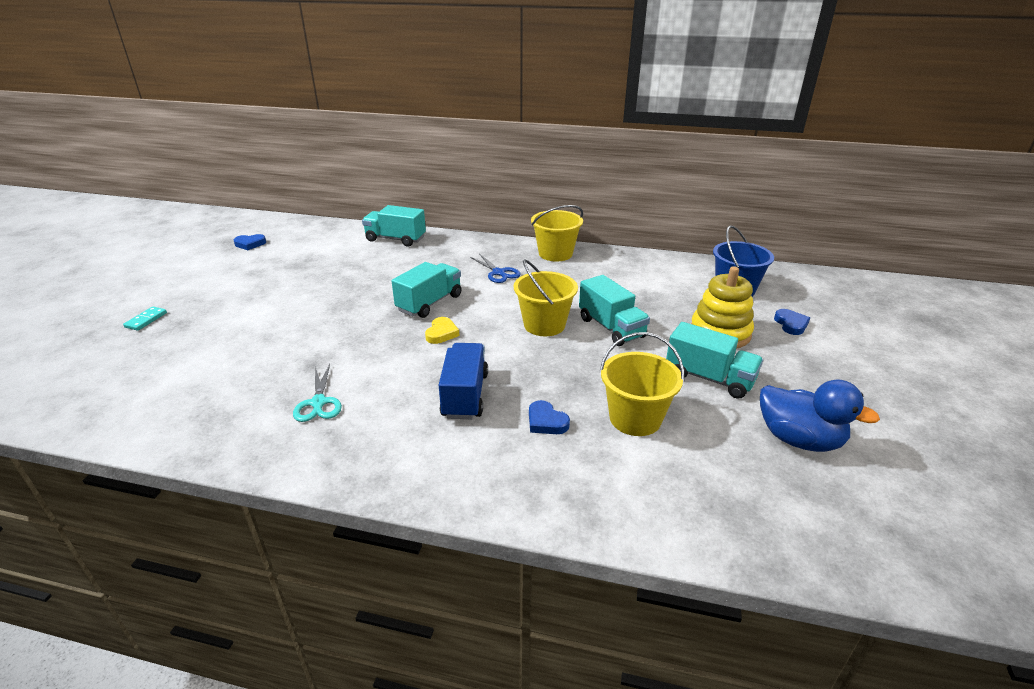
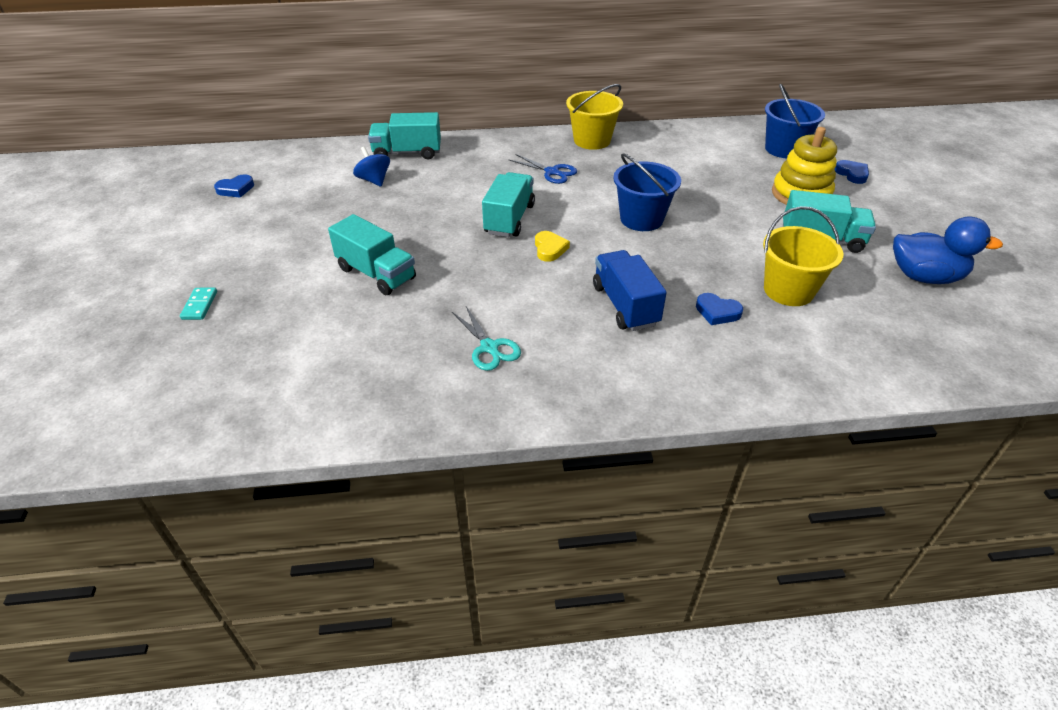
camera: 20 degrees left, 10 degrees up
(352, 255) = (374, 180): none -> blue spinning top
(544, 325) = (641, 219): yellow bucket -> blue bucket
(611, 328) = (704, 209): turquoise truck -> turquoise truck (376, 274)

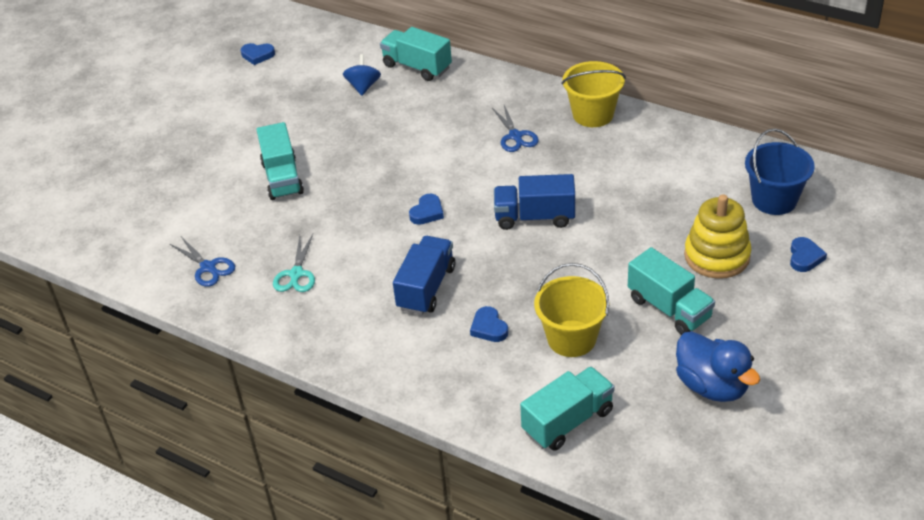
camera: 40 degrees right, 0 degrees up
(200, 305) = (153, 153): turquoise domino -> none
(386, 383) = (208, 267): none -> blue scissors
(509, 219) = (427, 170): turquoise truck -> turquoise truck (568, 421)
(549, 249) = (427, 212): yellow heart -> blue heart
(641, 219) = (535, 217): blue bucket -> blue truck

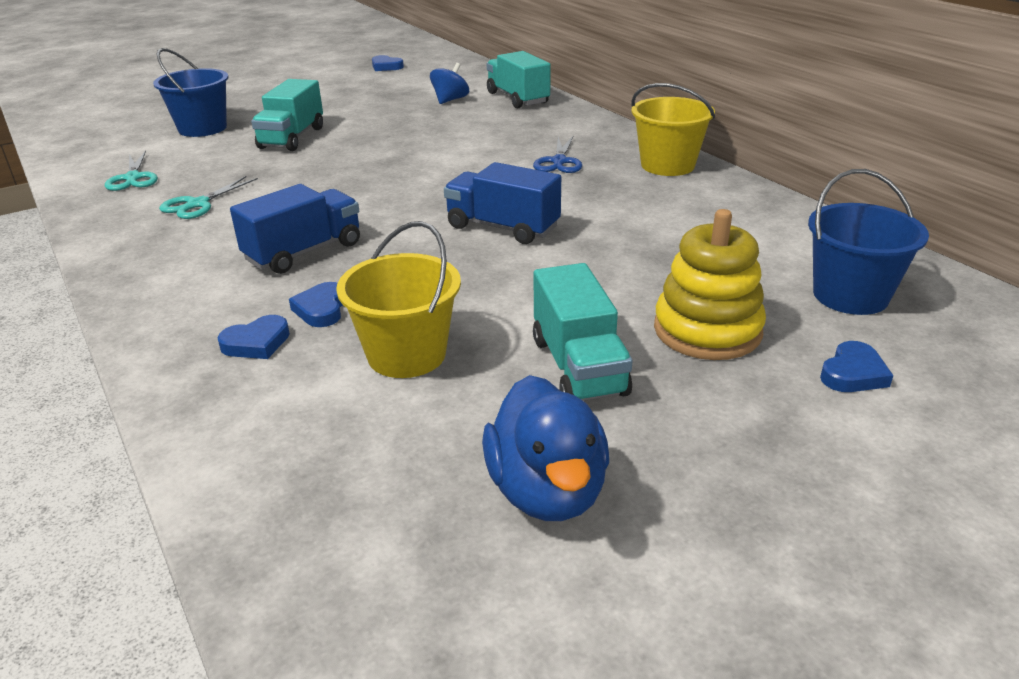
camera: 25 degrees right, 10 degrees down
(190, 192) = (202, 128): none -> blue bucket
(208, 267) = (133, 178): blue scissors -> turquoise scissors
(427, 212) = (391, 193): blue heart -> blue heart (257, 343)
(568, 421) = (283, 450): turquoise truck -> none

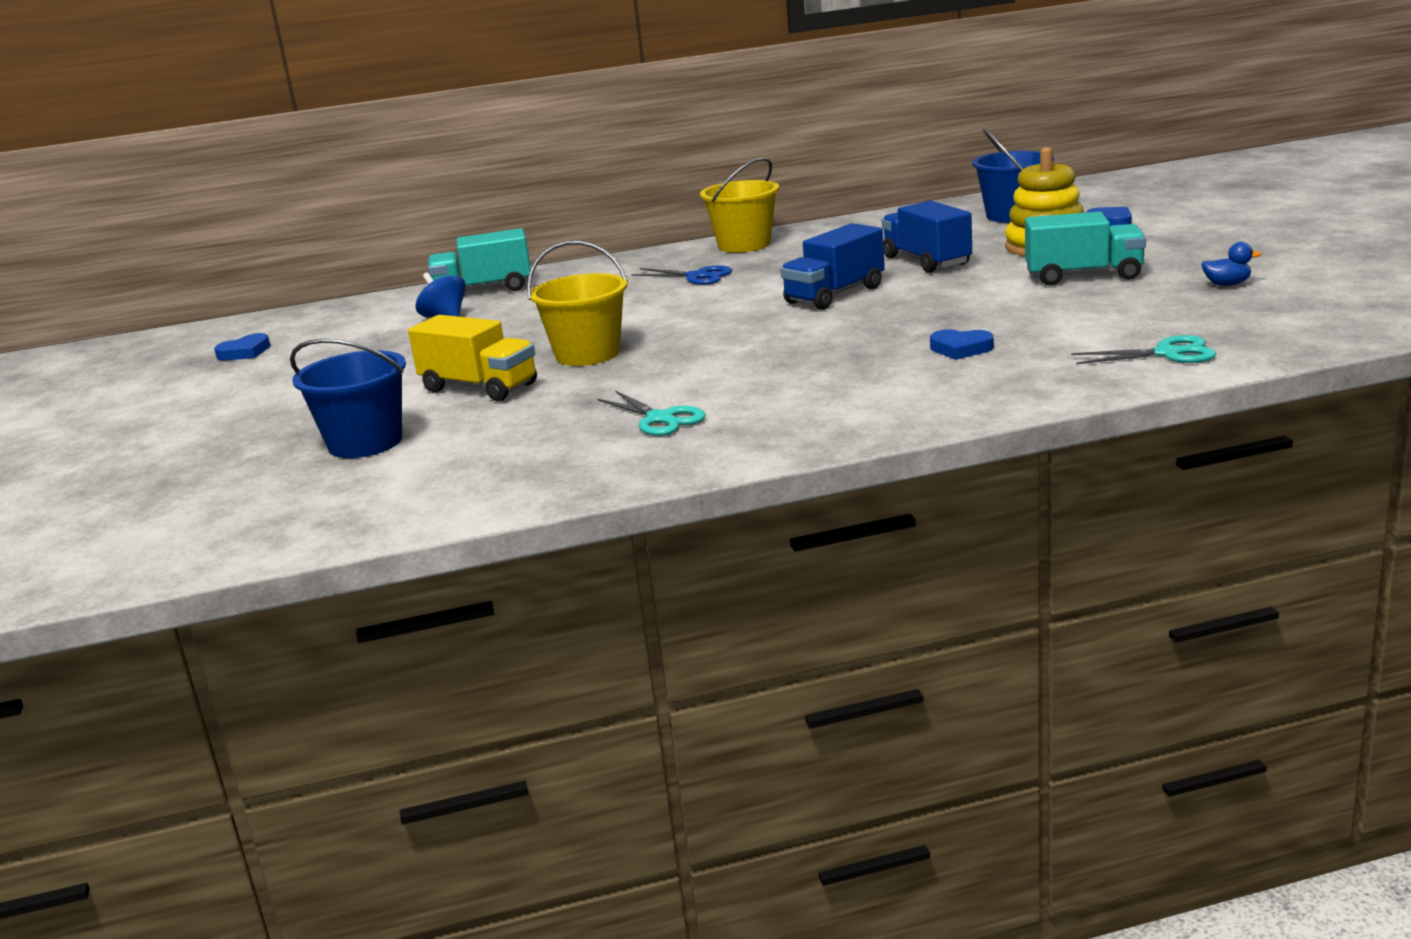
camera: 70 degrees left, 10 degrees down
(133, 178) = (527, 465): turquoise scissors -> turquoise scissors (1168, 353)
(257, 343) = (1012, 367): blue heart -> none
(292, 138) = (479, 388): turquoise truck -> yellow truck
(304, 252) = (835, 362): blue truck -> blue truck (926, 261)
(406, 354) = (1051, 319): yellow bucket -> yellow bucket (587, 354)
(547, 491) = (1227, 284): blue duck -> blue duck, size x0.45

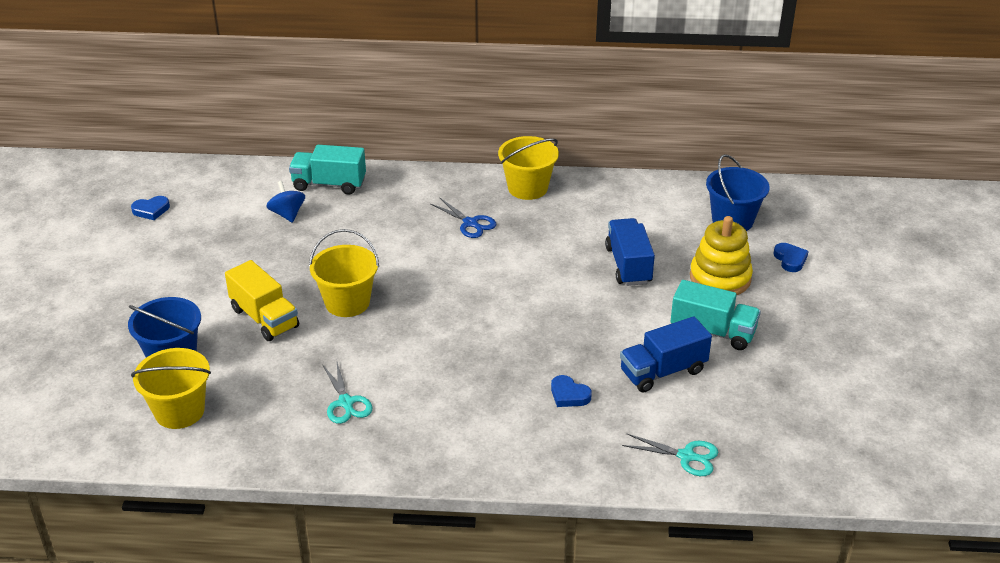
camera: 15 degrees right, 15 degrees up
(412, 479) = (179, 411): none -> yellow bucket
(835, 295) = (540, 288): blue truck -> blue truck (663, 371)
(1227, 284) = (794, 384): blue duck -> none

